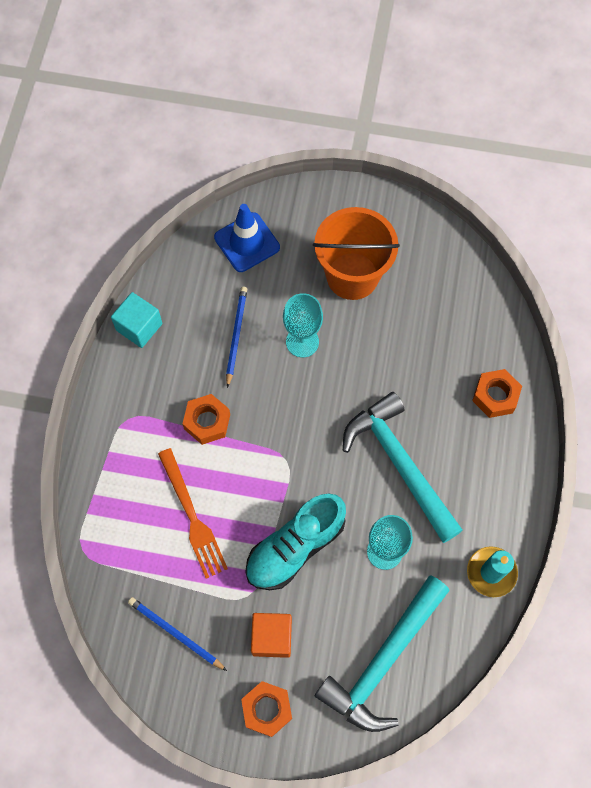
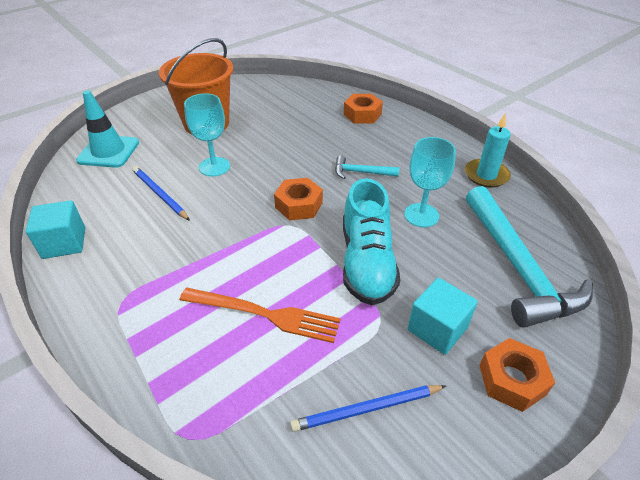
camera: 50 degrees left, 25 degrees down
(207, 422) = (198, 251): orange nut -> orange nut (298, 205)
(247, 242) = (108, 151): blue traffic cone -> turquoise traffic cone
(272, 637) = (437, 328): orange cube -> turquoise cube
(400, 464) = (361, 172): turquoise hammer -> turquoise hammer, size x0.45

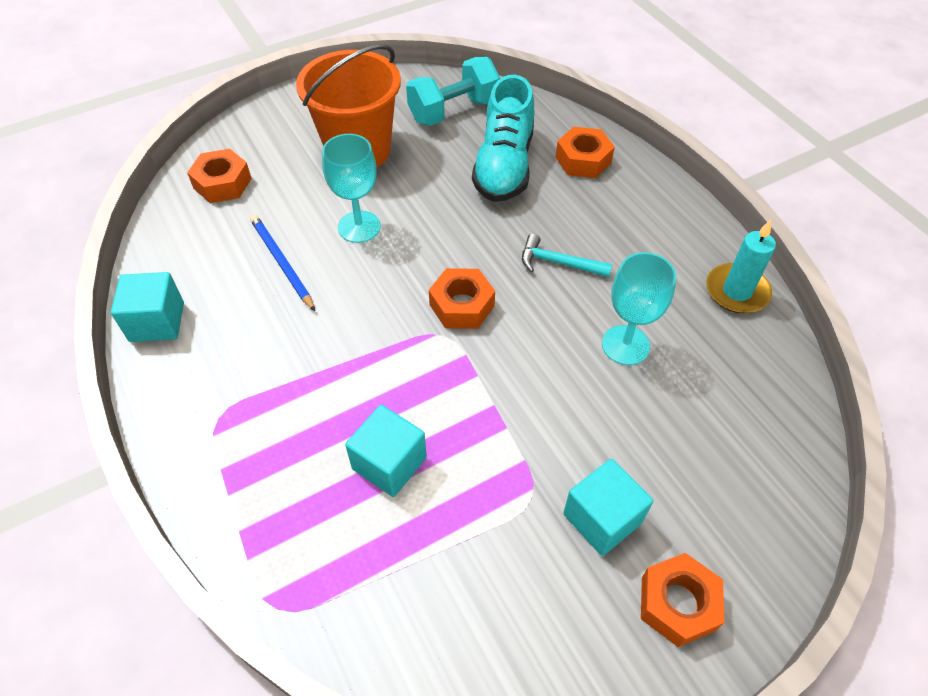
camera: 10 degrees right, 10 degrees up
(108, 151) = (222, 183): turquoise traffic cone -> orange nut
(265, 314) = (389, 463): orange fork -> turquoise cube
(268, 96) = (453, 111): none -> turquoise dumbbell
(366, 262) = (534, 408): turquoise shoe -> turquoise shoe (504, 166)
(366, 409) = (488, 609): blue pencil -> none
(517, 266) = (735, 445): turquoise hammer -> none

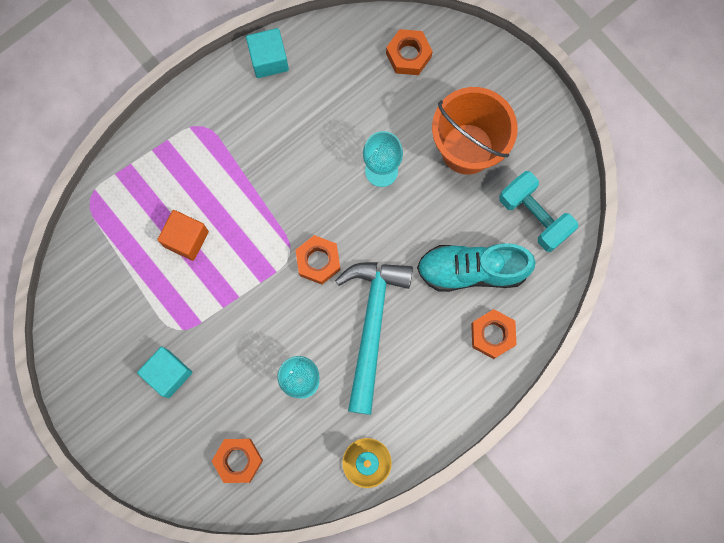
camera: 80 degrees right, 25 degrees up
(281, 263) = (335, 125): blue pencil -> none
(389, 463) = (186, 239): turquoise cube -> orange cube
(559, 263) = (371, 326): turquoise hammer -> turquoise hammer, size x2.20
(678, 603) = (122, 420): orange nut -> orange nut (238, 460)

